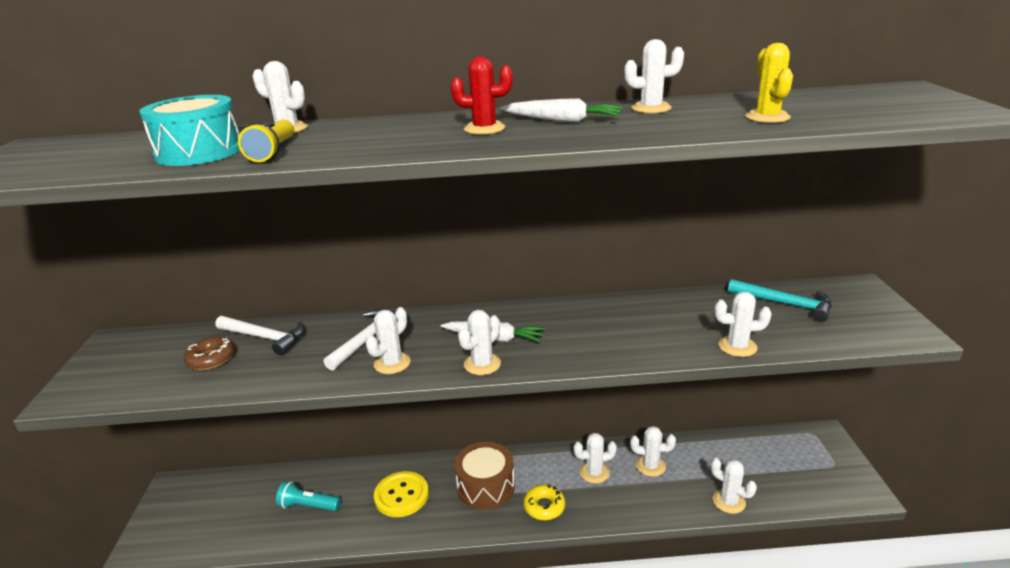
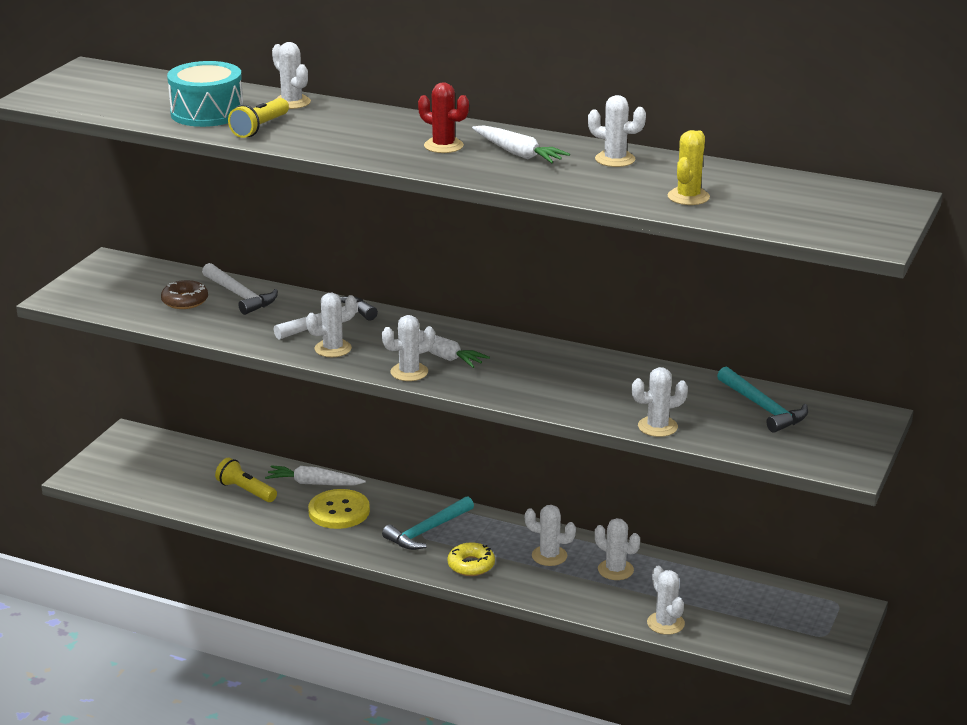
camera: 25 degrees right, 0 degrees up
(308, 506) = (245, 491): turquoise flashlight -> yellow flashlight
(364, 476) = (314, 483): none -> white carrot
(486, 486) = (427, 531): brown drum -> turquoise hammer
(737, 346) = (657, 427): white cactus -> white cactus turned 45 degrees counterclockwise

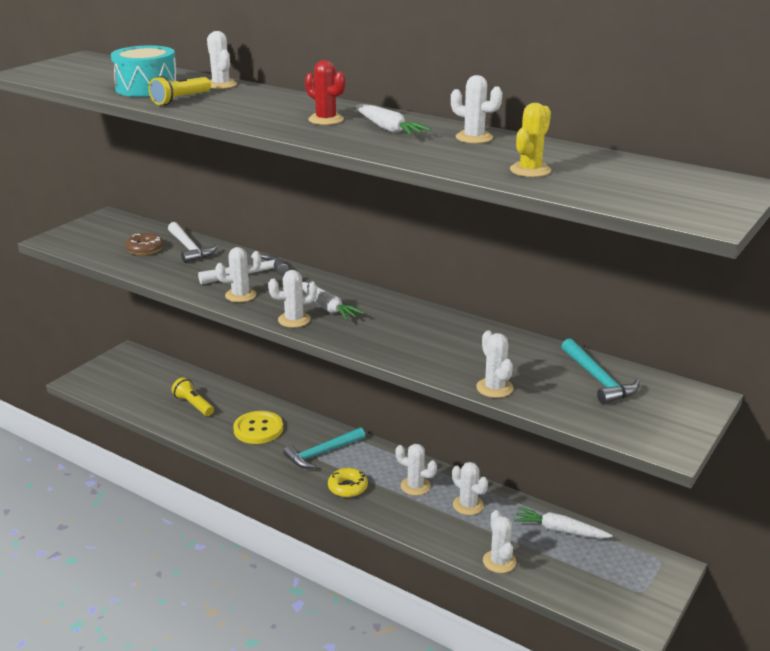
camera: 10 degrees right, 0 degrees up
(314, 483) = (248, 404): white carrot -> white carrot (560, 530)
(657, 427) = (494, 388): white cactus -> white cactus turned 75 degrees clockwise

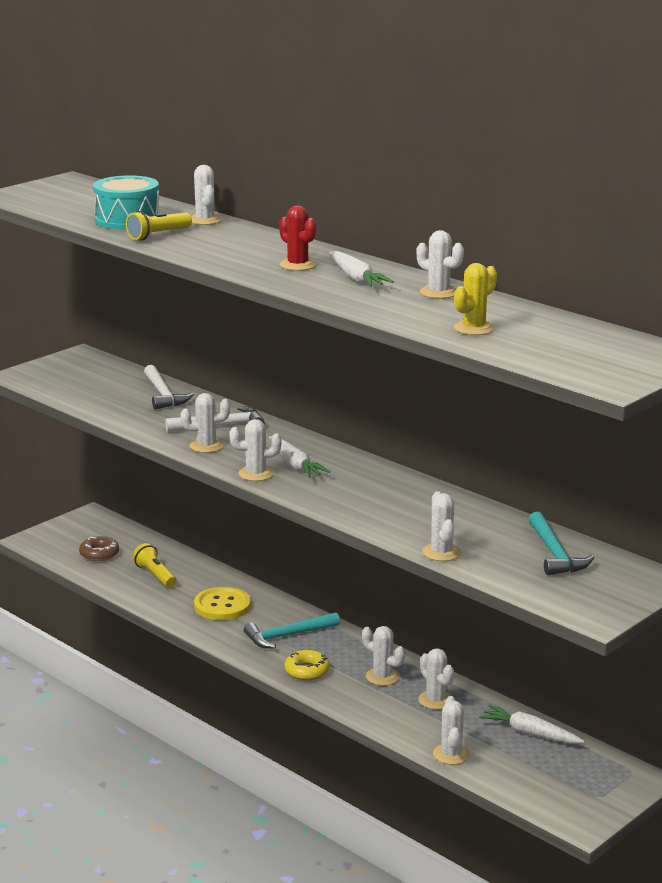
camera: 10 degrees right, 5 degrees down
(145, 249) = (115, 392): brown donut -> brown donut (99, 554)

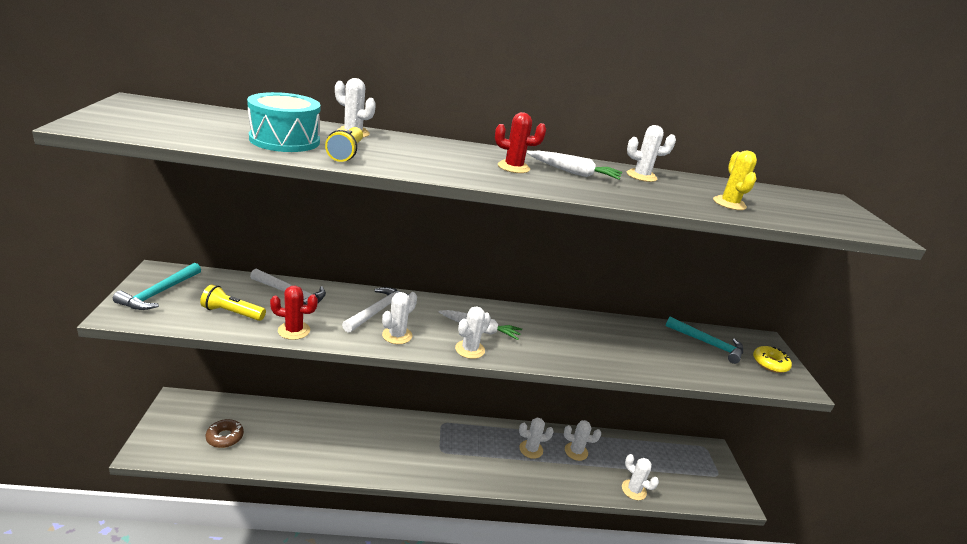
camera: 50 degrees left, 5 degrees up
(125, 419) = (294, 330): none -> red cactus
(155, 575) = (293, 437): yellow flashlight -> yellow flashlight (232, 313)
(222, 606) = (372, 441): yellow button -> none
(287, 636) = (442, 446): turquoise hammer -> turquoise hammer (159, 293)
(307, 671) = (488, 470): yellow donut -> yellow donut (770, 363)
(441, 552) = (669, 371): white cactus -> none
(530, 733) = (641, 448): white carrot -> none

